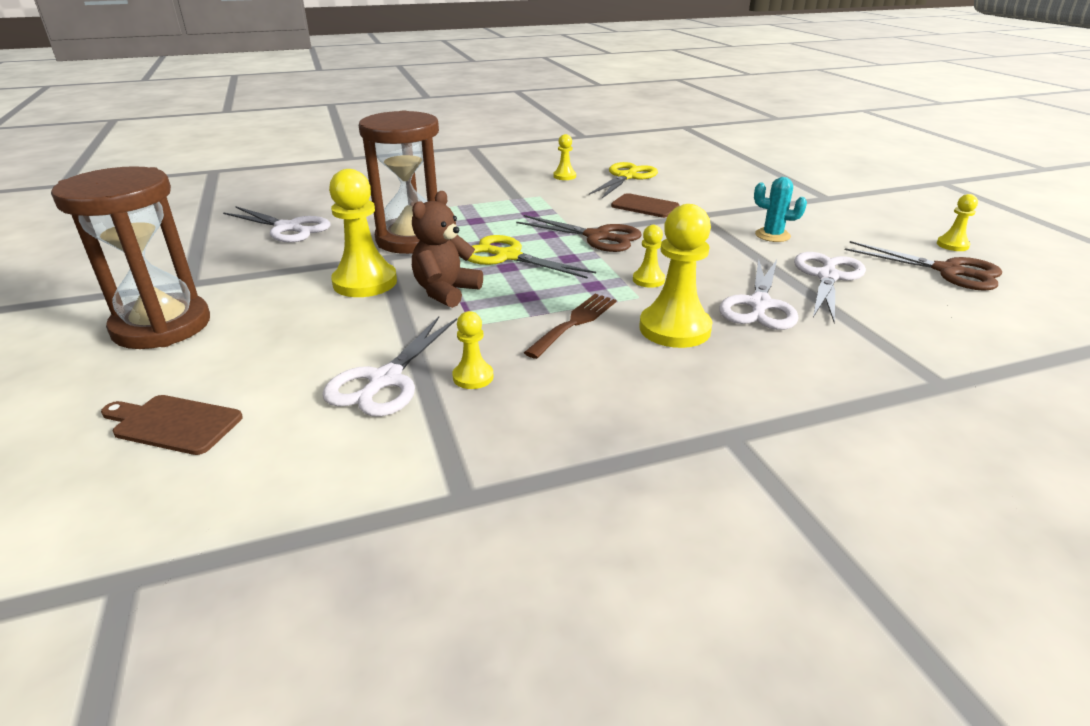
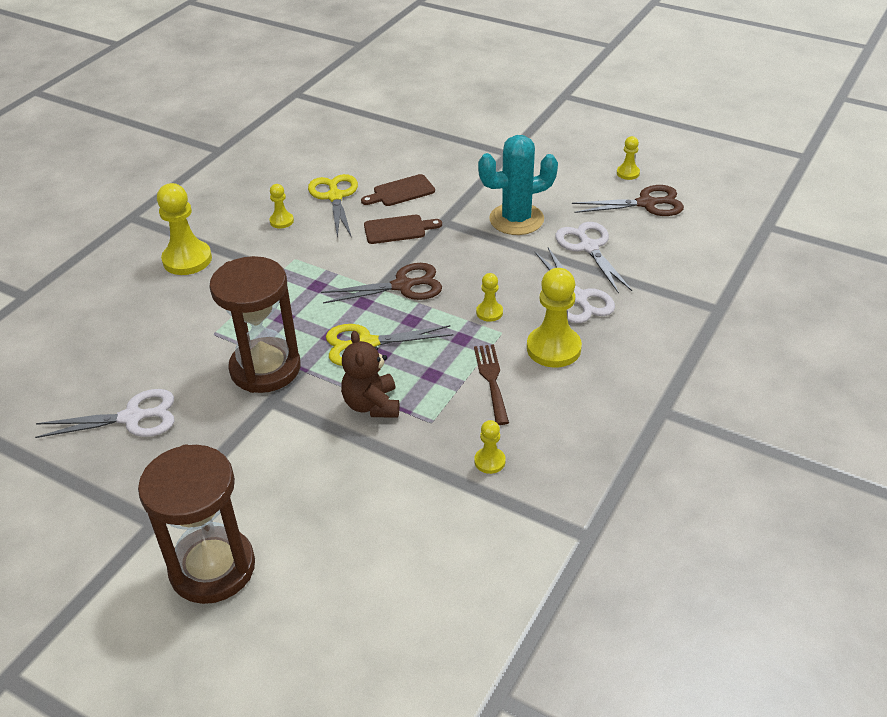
camera: 40 degrees left, 10 degrees up
(173, 424) = (365, 617): brown cutting board -> brown cutting board (401, 192)
(365, 282) = (299, 433): yellow pawn -> yellow pawn (187, 259)
(385, 380) = (442, 499): white scissors -> none
(772, 235) = (516, 219): turquoise cactus -> turquoise cactus, size x1.86

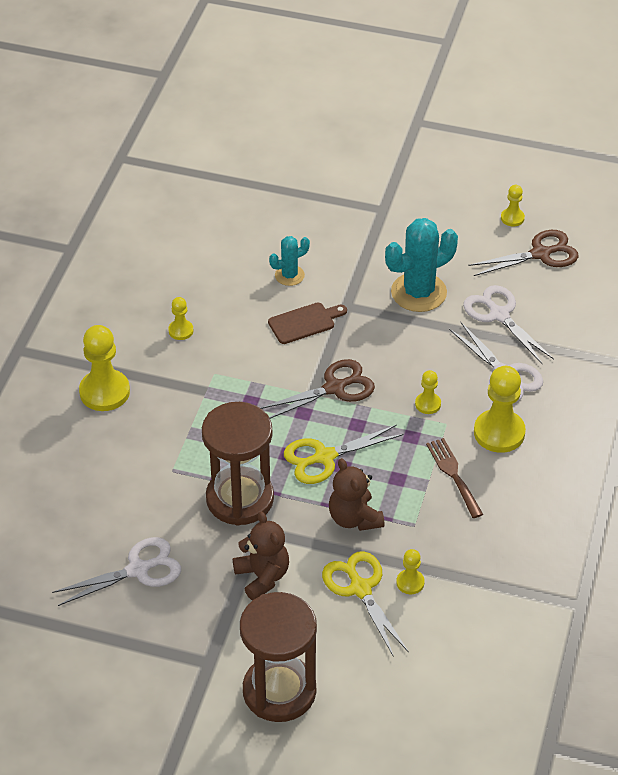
camera: 15 degrees left, 5 degrees up
(252, 445) = (262, 577): none -> brown teddy bear
(335, 197) = (223, 292): yellow scissors -> yellow scissors (360, 588)
(401, 192) = (289, 275): brown cutting board -> turquoise cactus
(489, 461) = (478, 553): yellow pawn -> yellow pawn (410, 582)

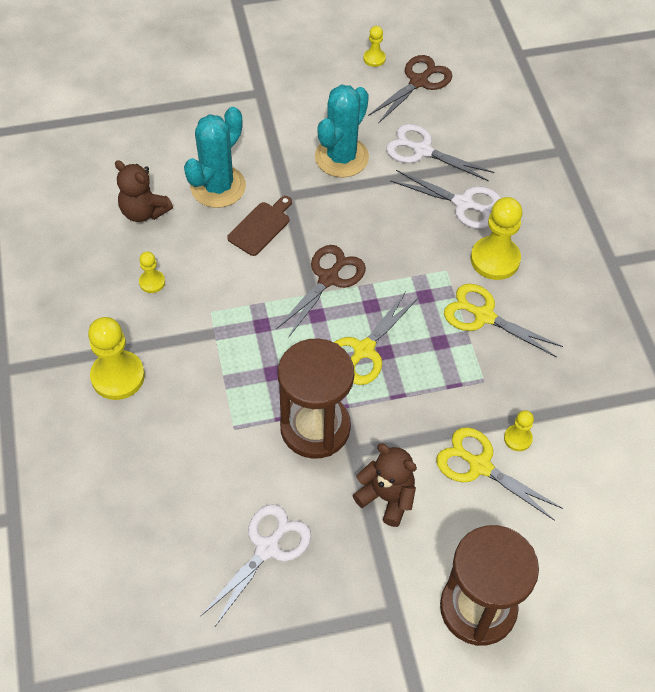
camera: 30 degrees left, 10 degrees up
(289, 275) = (218, 187): turquoise cactus -> turquoise cactus, size x1.86
(354, 518) = (429, 398): brown teddy bear -> brown teddy bear (144, 211)
(428, 404) = (418, 259): yellow pawn -> none
(453, 474) = (484, 316): brown fork -> yellow scissors

